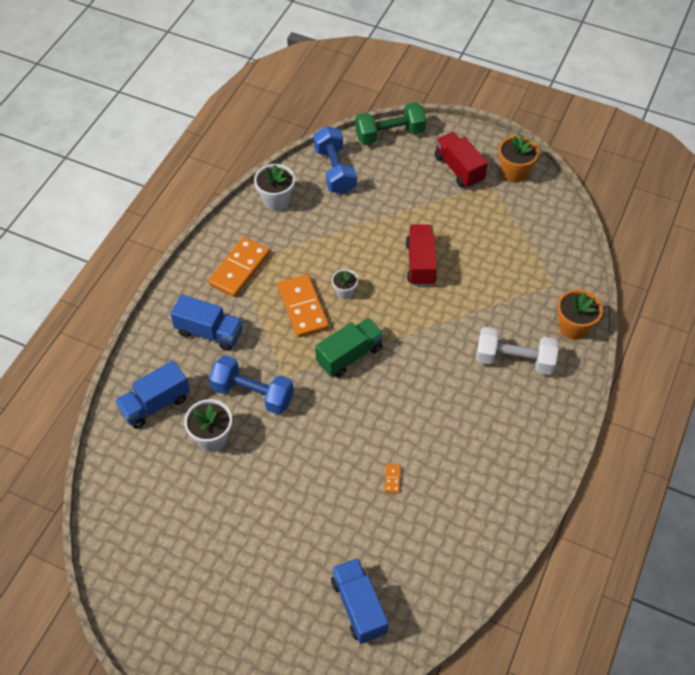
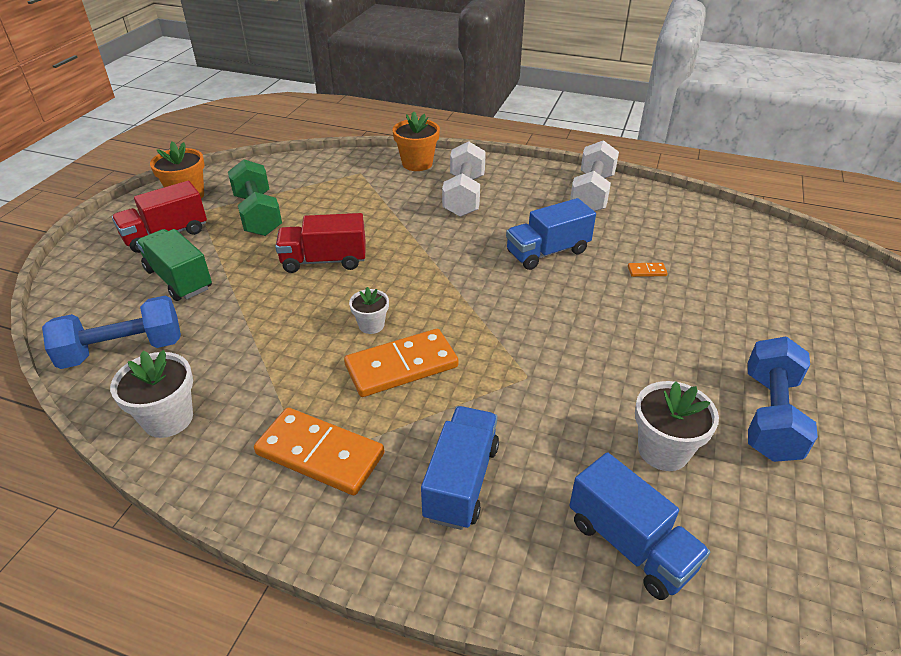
camera: 95 degrees left, 15 degrees down
(253, 393) = (568, 409): blue dumbbell -> blue dumbbell (769, 416)
(349, 355) = (480, 314): green truck -> green truck (179, 279)
(359, 606) = (816, 288): blue truck -> blue truck (547, 252)
(390, 134) = (69, 296): green dumbbell -> green dumbbell (258, 214)
(518, 465) = (592, 194): none -> white dumbbell

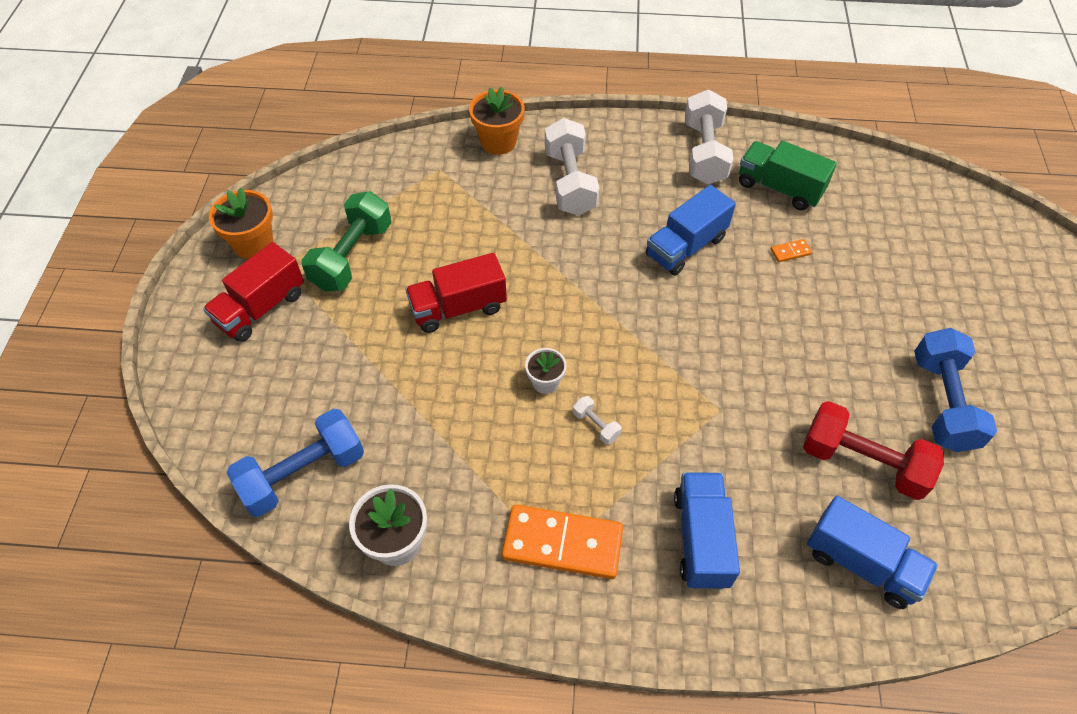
camera: 15 degrees left, 15 degrees up
(179, 279) = (311, 368): green truck -> green truck (779, 188)
(258, 214) = (352, 256): green dumbbell -> green dumbbell turned 60 degrees clockwise
(401, 366) = (596, 425): orange domino -> white dumbbell
(663, 450) = (862, 462): white flower pot -> red dumbbell

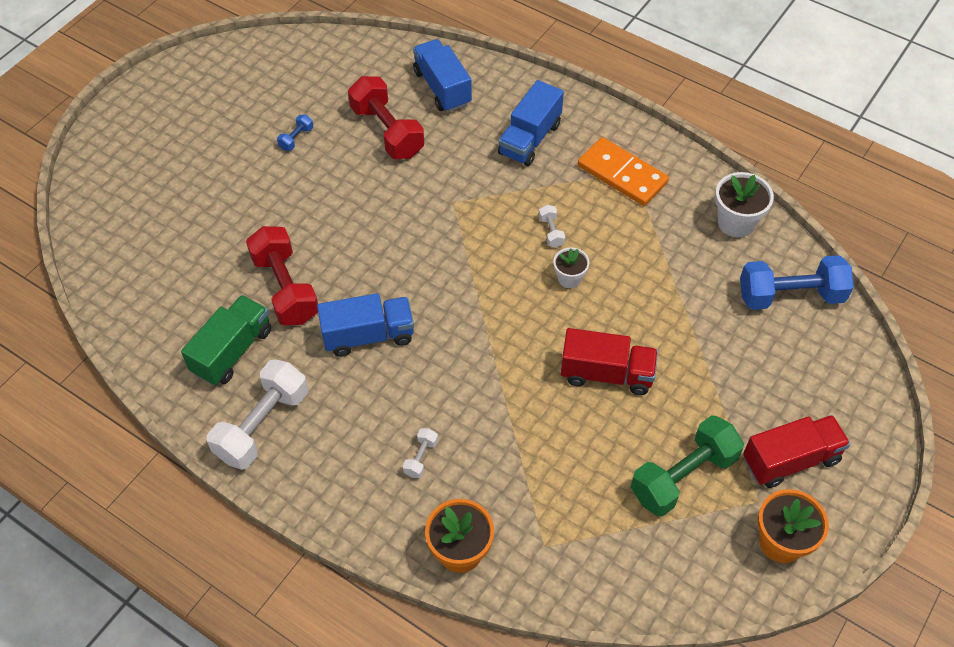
camera: 150 degrees left, 0 degrees up
(570, 182) = (421, 458): white dumbbell -> white dumbbell, size x0.43
(779, 188) = (232, 351): green truck -> green truck turned 120 degrees counterclockwise
(790, 252) = (286, 288): orange domino -> red dumbbell
(942, 402) = (296, 138): blue dumbbell -> blue dumbbell, size x0.43

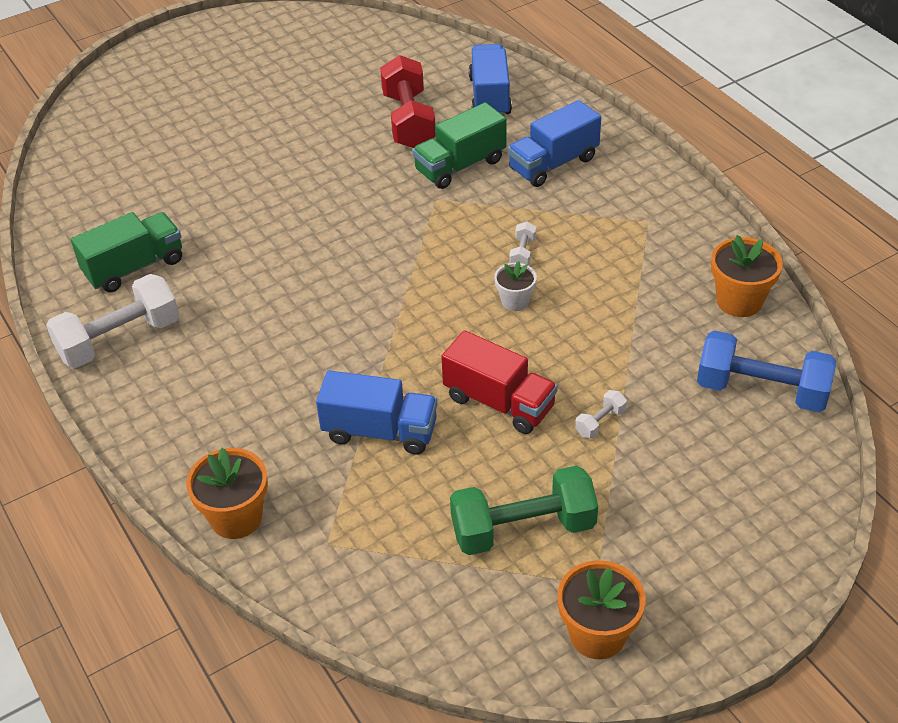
camera: 25 degrees right, 10 degrees down
(286, 288) = (220, 228): red dumbbell -> none
(296, 138) = (315, 105): blue dumbbell -> none
(368, 335) = (273, 292): blue truck -> blue truck (380, 431)
(421, 458) = (253, 418): white dumbbell -> white dumbbell (600, 422)
(455, 163) = (460, 165): none -> green truck
(622, 174) = (635, 221): orange domino -> none
(736, 222) = (739, 301): white flower pot -> orange flower pot
(790, 460) = (660, 555): red truck -> none

